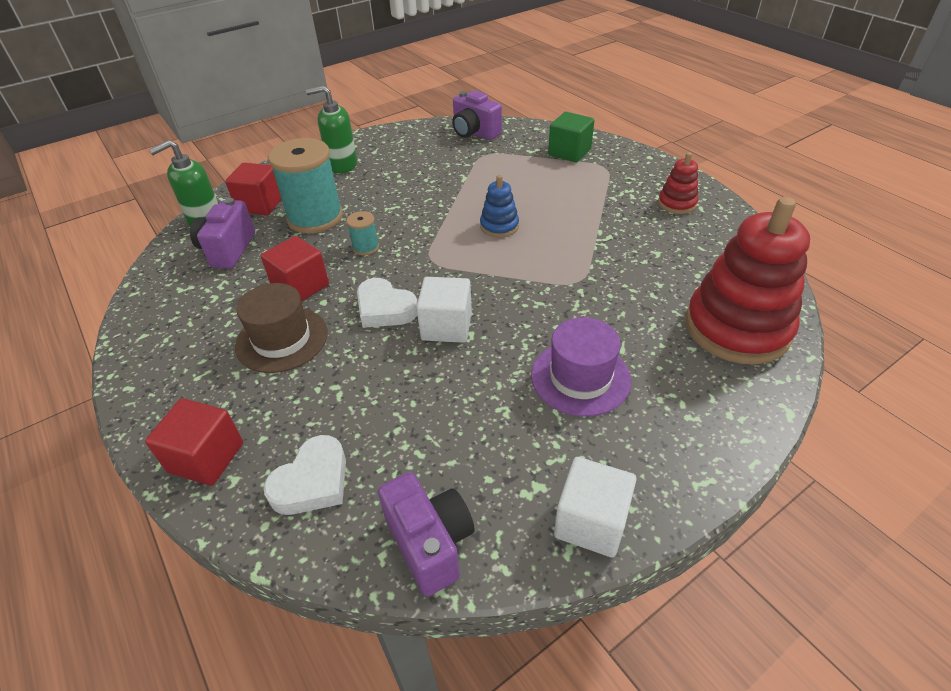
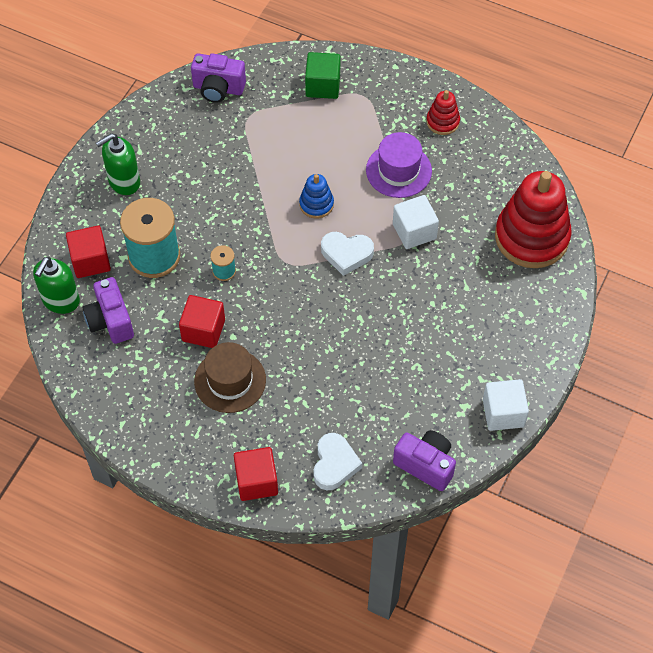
camera: 30 degrees left, 15 degrees up
(385, 309) = (284, 323): white heart -> white heart (346, 254)
(446, 326) = (339, 319): white cube -> white cube (414, 231)
(580, 377) = (451, 321): purple hat -> purple hat (398, 170)

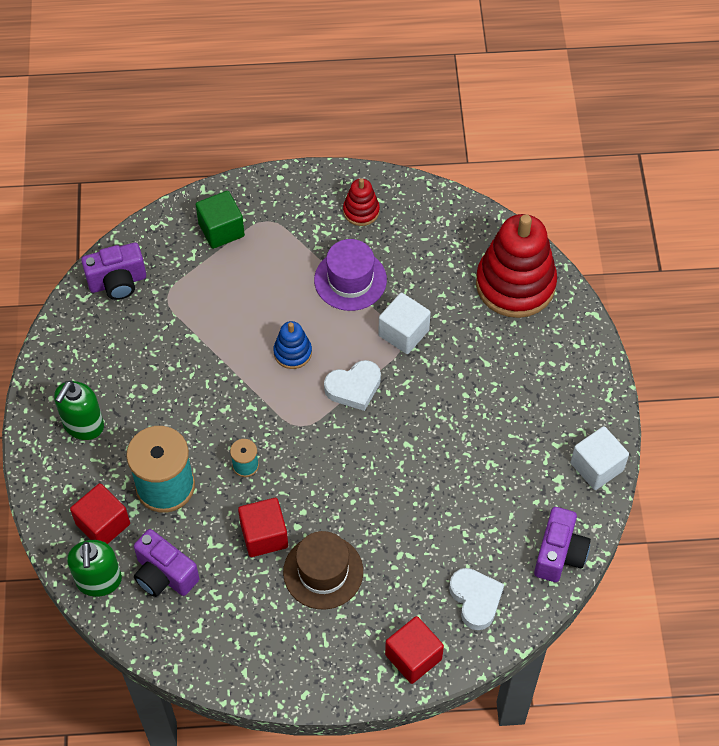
camera: 30 degrees left, 0 degrees up
(425, 465) = (559, 554): purple camera -> purple camera turned 105 degrees clockwise

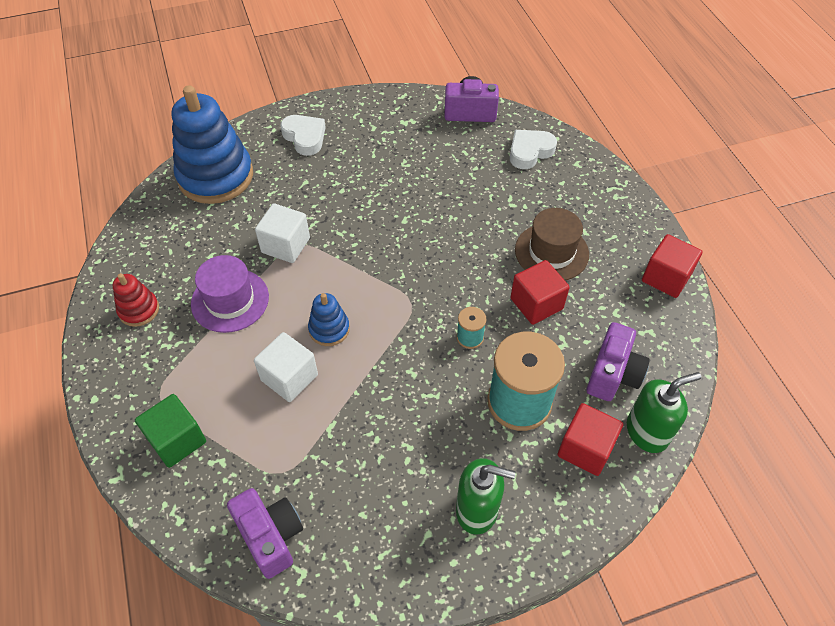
camera: 105 degrees left, 5 degrees down
(354, 388) = (357, 270): white heart -> white heart (305, 137)
(413, 657) = (596, 179): red cube -> red cube (666, 278)
(515, 284) = (215, 176): red stacking toy -> blue stacking toy
(596, 467) = (386, 102): white cube -> white cube (289, 377)

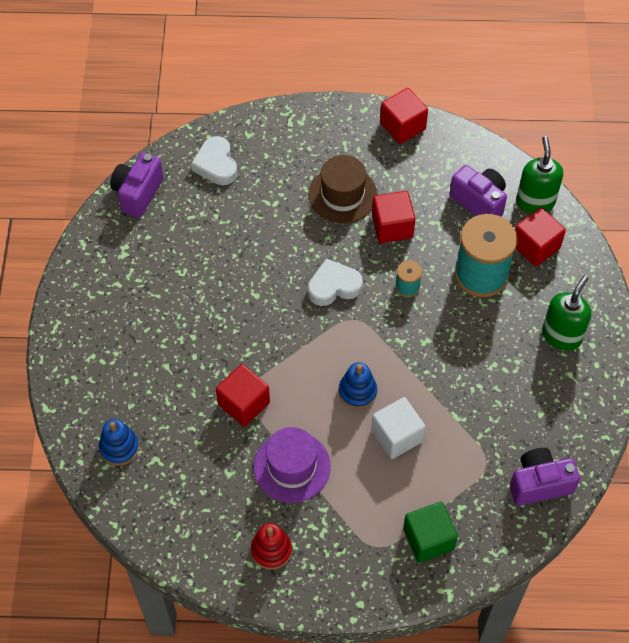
camera: 70 degrees left, 5 degrees up
(215, 176) = (119, 447): blue stacking toy -> blue stacking toy, size x0.47
(285, 245) = (244, 403): white cube -> red cube
(305, 137) = (101, 350): white heart -> white heart (334, 286)

